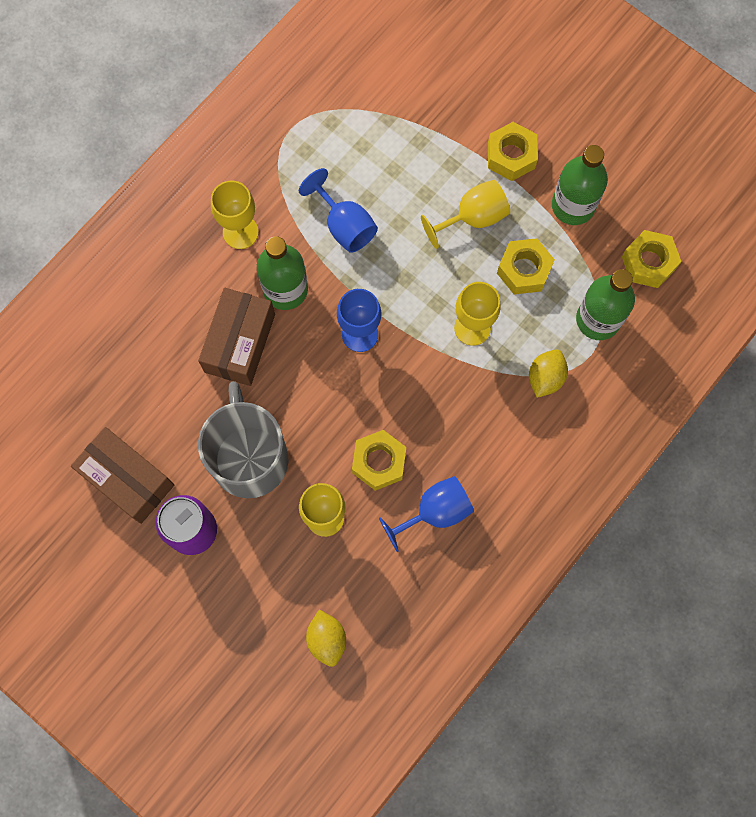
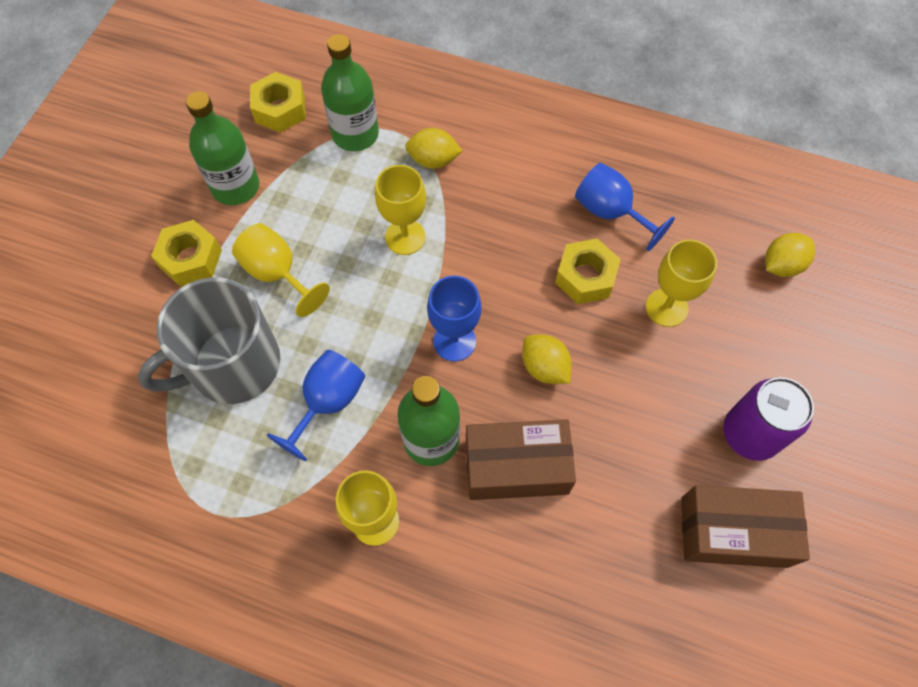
camera: 110 degrees left, 10 degrees down
(128, 479) = (733, 532): brown box -> brown box turned 75 degrees clockwise
(249, 457) = (642, 405): grey mug -> grey mug (233, 365)
(310, 395) = (544, 367): none -> yellow lemon
(524, 270) = (323, 210): yellow nut -> none

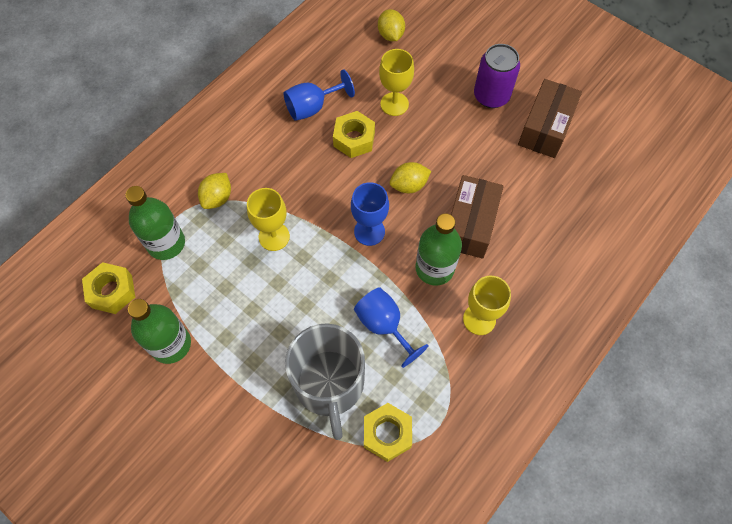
camera: 70 degrees left, 0 degrees up
(190, 259) = (223, 395): yellow nut -> yellow nut (387, 434)
(277, 273) = (265, 333): yellow goblet -> none

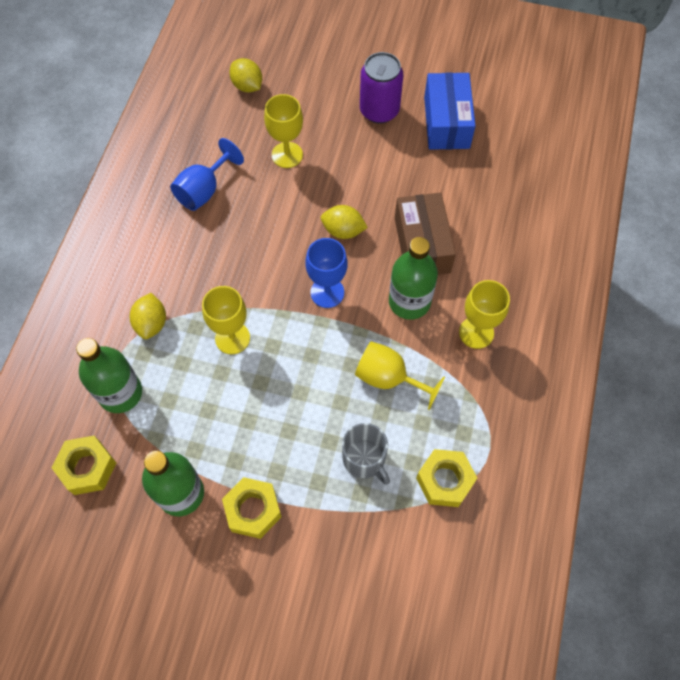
camera: 25 degrees left, 0 degrees up
(329, 384) = (364, 459): grey mug -> grey mug, size x0.56
(354, 139) = (264, 206): yellow nut -> yellow nut (253, 510)
(384, 325) = (388, 378): blue goblet -> yellow goblet
(409, 185) = (343, 231): yellow lemon -> yellow lemon turned 60 degrees clockwise
(545, 128) = (446, 122): brown box -> blue box

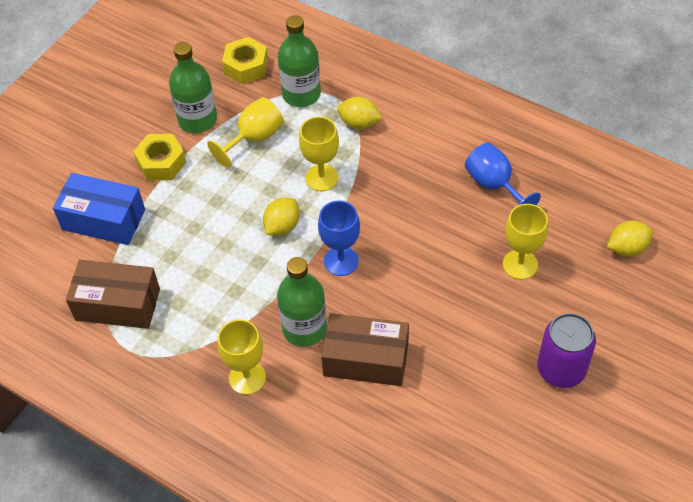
camera: 110 degrees right, 10 degrees down
(343, 231) = (407, 292): yellow lemon -> yellow lemon (282, 226)
(364, 459) = (166, 249): grey mug -> none
(388, 378) = (232, 288): yellow goblet -> yellow goblet (254, 138)
(445, 481) = (118, 304): yellow nut -> brown box
(446, 122) = (525, 437): blue box -> blue box (103, 220)

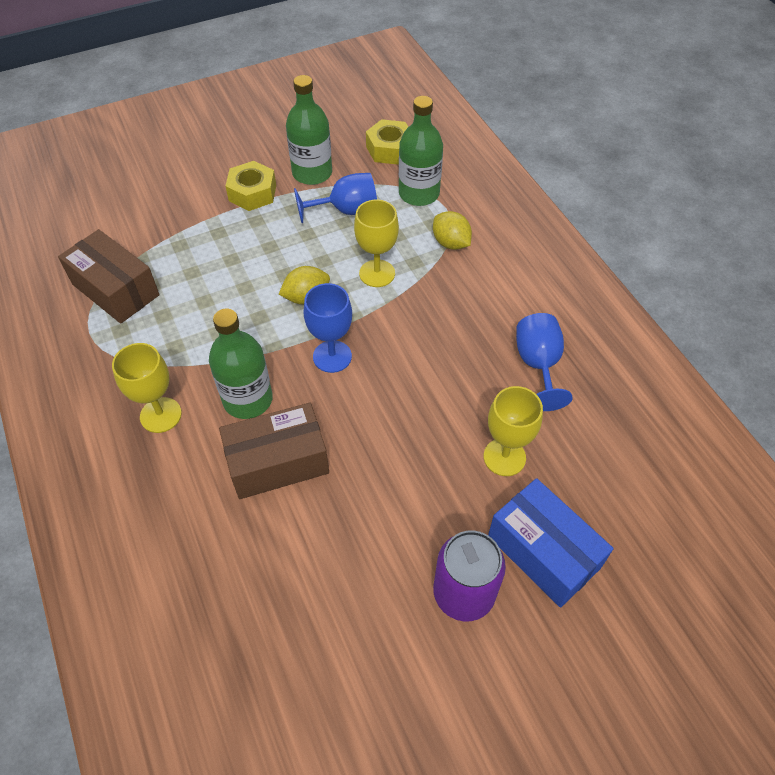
camera: 30 degrees right, 0 degrees up
(103, 220) = (167, 215): blue box -> blue box (543, 552)
(254, 138) = (346, 210): yellow goblet -> blue goblet
(366, 359) = (278, 462): brown box -> brown box turned 60 degrees counterclockwise
(627, 248) = (636, 506): yellow lemon -> none

